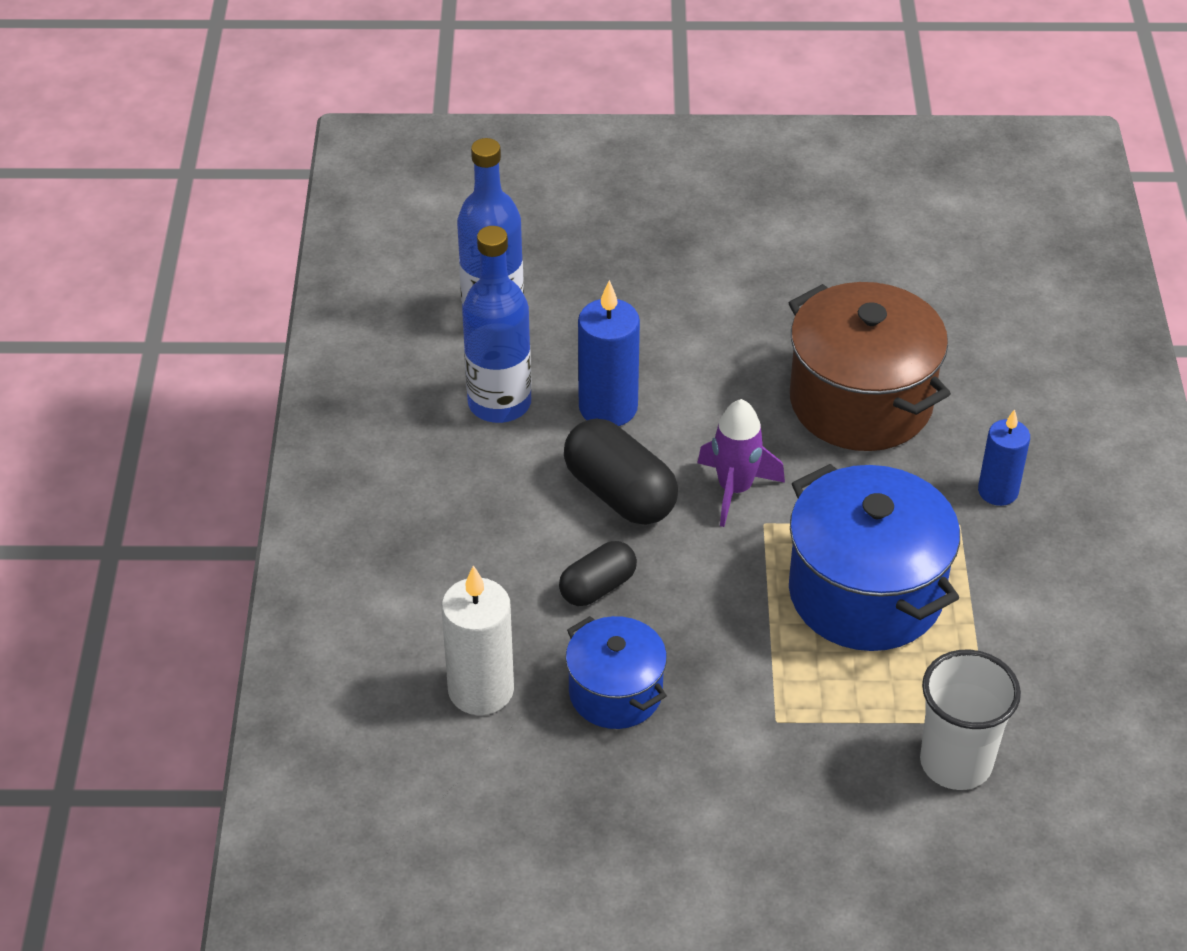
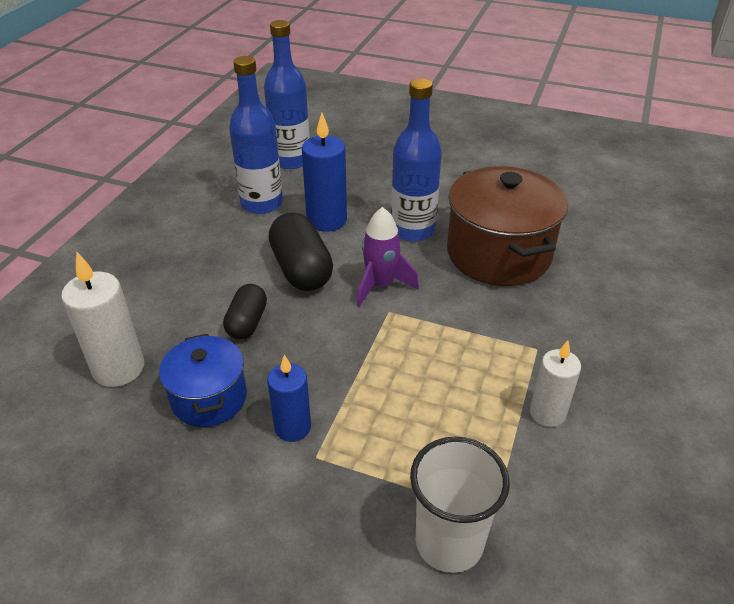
camera: 20 degrees right, 5 degrees down
(598, 587) = (247, 322): black capsule -> black capsule turned 60 degrees counterclockwise
(733, 393) = (413, 230): none -> blue bottle
(865, 593) = (439, 379): blue pot -> none
(998, 491) = (577, 334): blue candle -> blue candle (292, 427)
(1000, 599) = (547, 413): none -> white candle

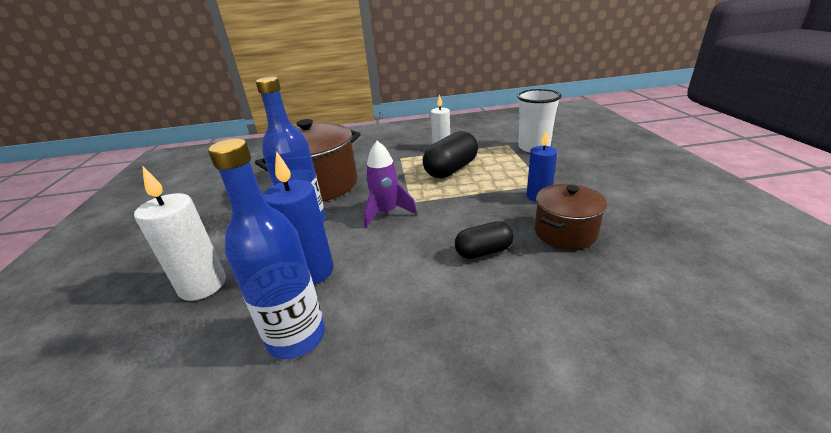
camera: 115 degrees left, 10 degrees down
(118, 368) = (611, 292): white candle -> white candle (203, 285)
(209, 398) = (565, 232): blue pot -> brown pot
(291, 160) = (171, 364): blue bottle -> none
(301, 269) = (397, 254): black capsule -> black capsule (451, 169)

